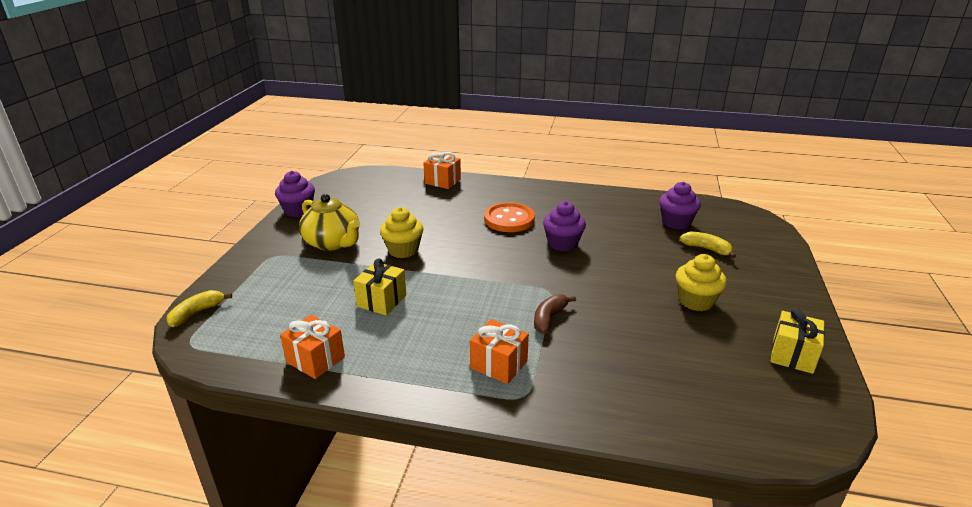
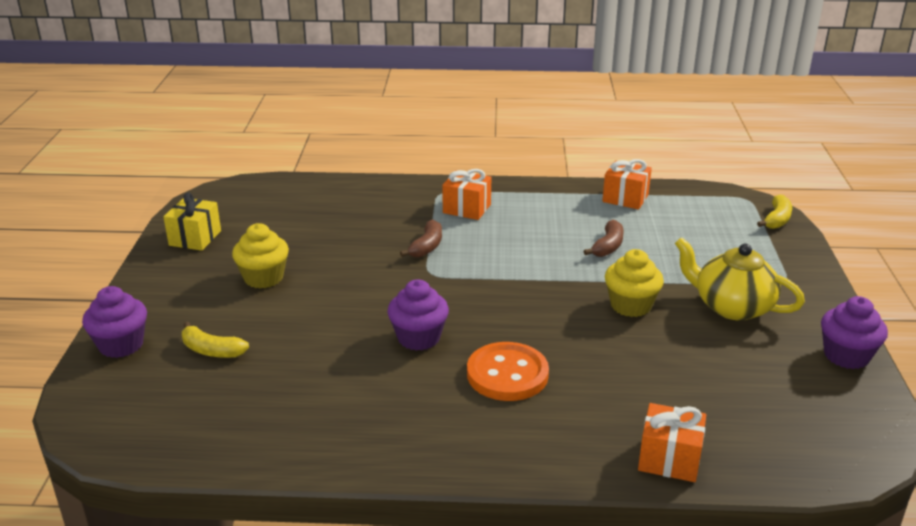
camera: 170 degrees right, 0 degrees up
(381, 300) = (608, 246): yellow gift -> brown banana
(676, 222) = (234, 398): purple cupcake -> purple cupcake (121, 345)

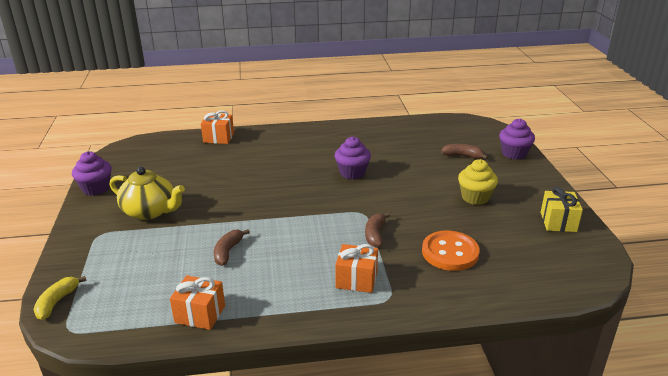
camera: 170 degrees right, 0 degrees up
(212, 350) = (462, 156): yellow banana -> brown banana
(507, 374) = (297, 161): orange button -> orange button (450, 252)
(630, 305) = (220, 205): yellow cupcake -> none

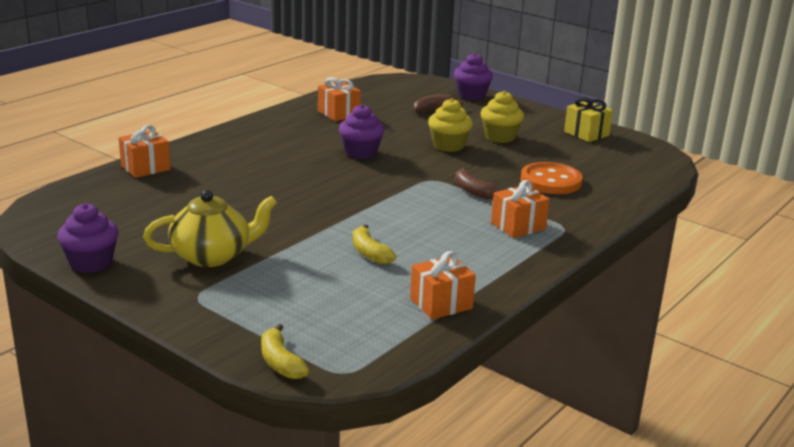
camera: 45 degrees left, 5 degrees down
(228, 252) = (369, 253): brown banana -> yellow banana
(390, 137) = (338, 113): none -> orange gift
(422, 190) = (448, 146): none -> yellow cupcake

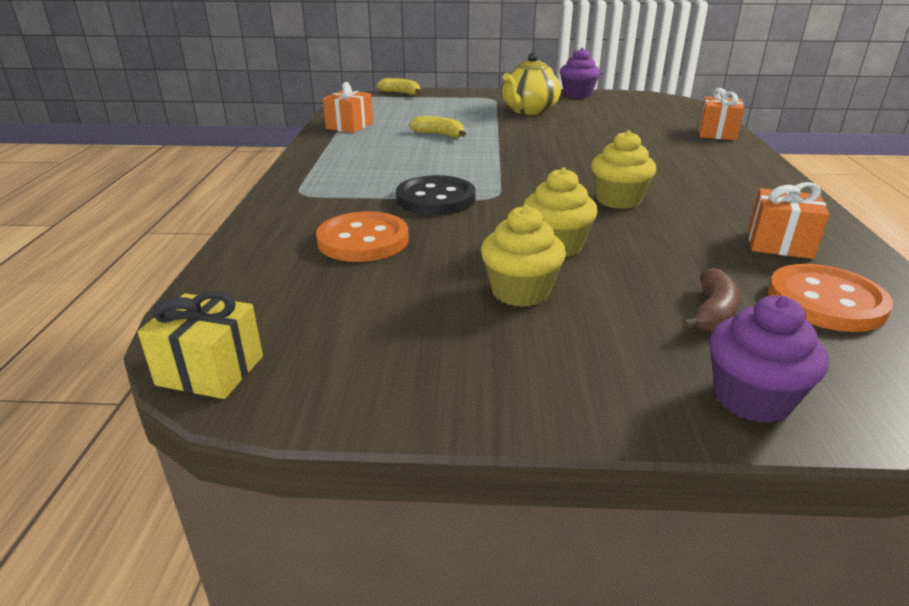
camera: 145 degrees right, 5 degrees up
(361, 153) = (618, 200): purple cupcake -> yellow cupcake
(381, 98) = (825, 301): none -> orange button
(472, 191) = (435, 199): brown banana -> black button
(518, 226) = (349, 181): orange gift -> none
(586, 133) = (392, 372): yellow gift -> yellow gift (210, 370)

